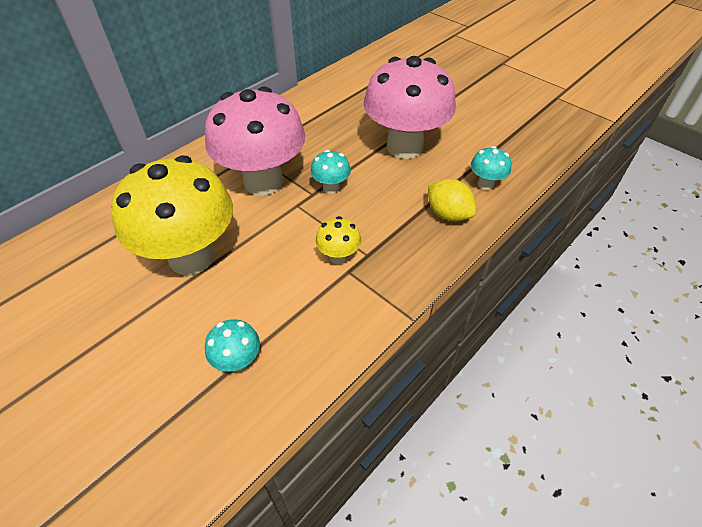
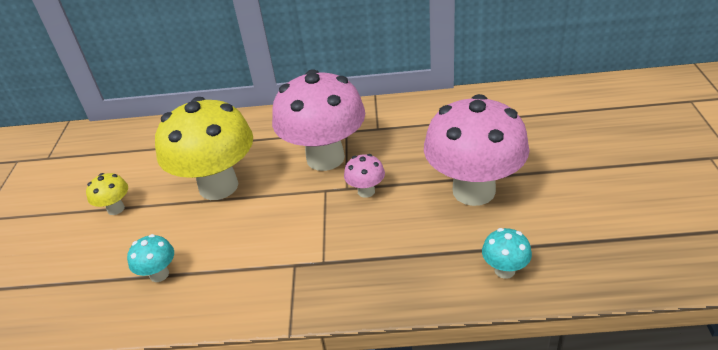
camera: 50 degrees right, 10 degrees down
(331, 188) = (366, 191): turquoise mushroom -> pink mushroom
(338, 256) = (302, 249): yellow mushroom -> yellow mushroom (116, 209)
(448, 214) = (430, 274): yellow lemon -> none

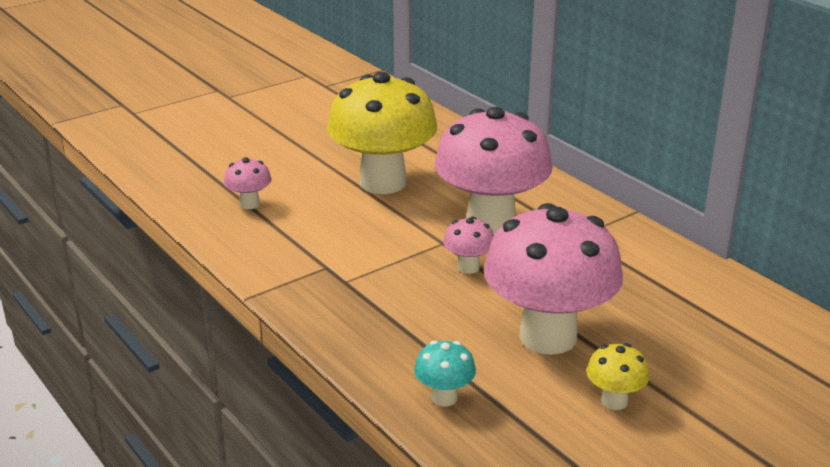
camera: 50 degrees right, 10 degrees down
(116, 209) = (301, 147): yellow mushroom -> yellow mushroom (614, 401)
(159, 274) = (249, 204): turquoise mushroom -> pink mushroom

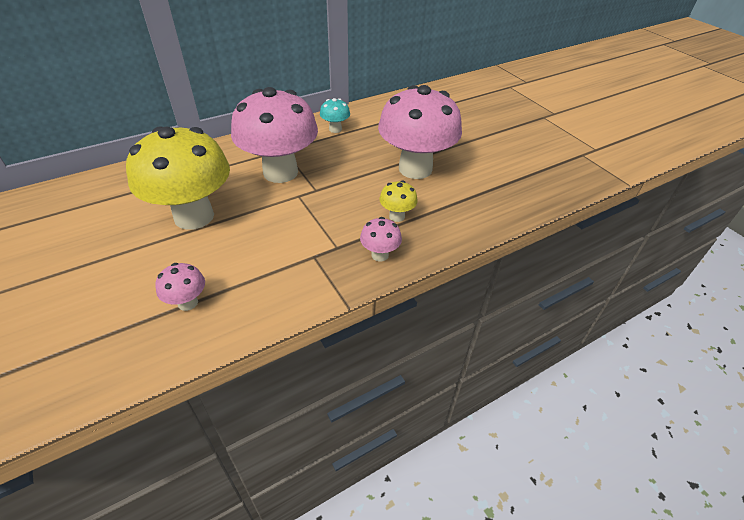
camera: 85 degrees left, 15 degrees up
(444, 398) = (473, 213): turquoise mushroom -> turquoise mushroom (335, 129)
(468, 267) = (334, 188): pink mushroom -> pink mushroom (380, 255)
(614, 401) = (473, 157): yellow mushroom -> yellow mushroom (397, 216)

